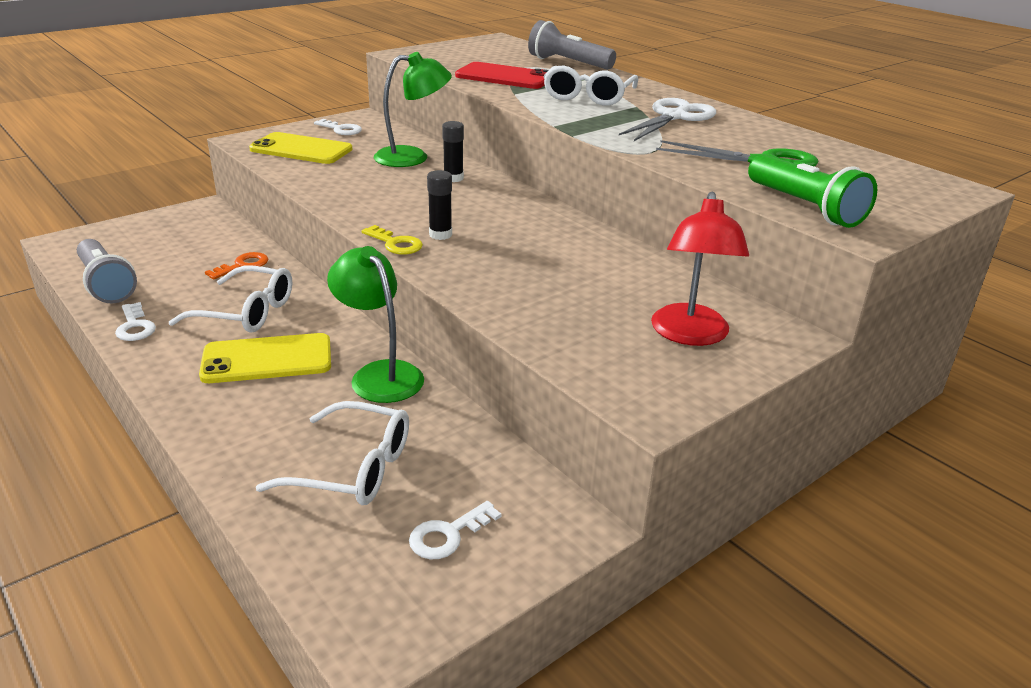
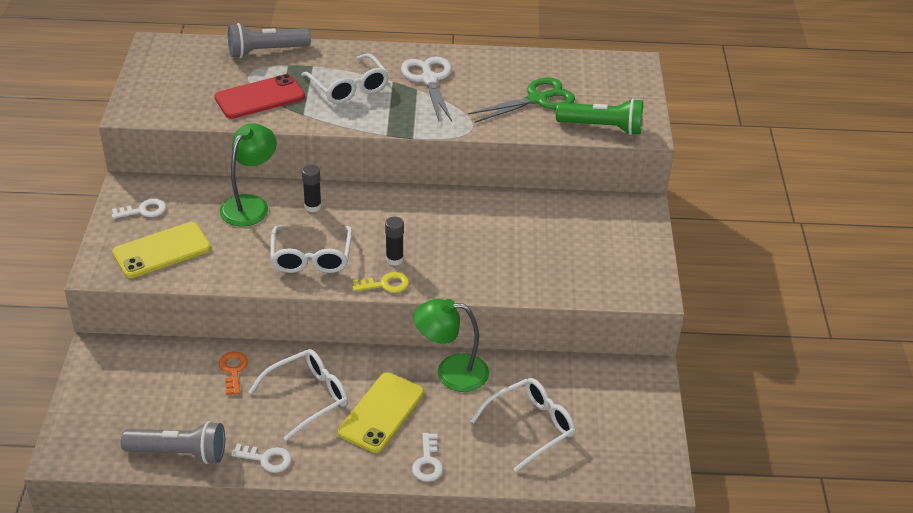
camera: 50 degrees left, 10 degrees up
(382, 201) = (311, 258): none -> white glasses
(448, 535) = (615, 418): white key -> white key (428, 462)
(690, 335) = (607, 238): red lamp -> none

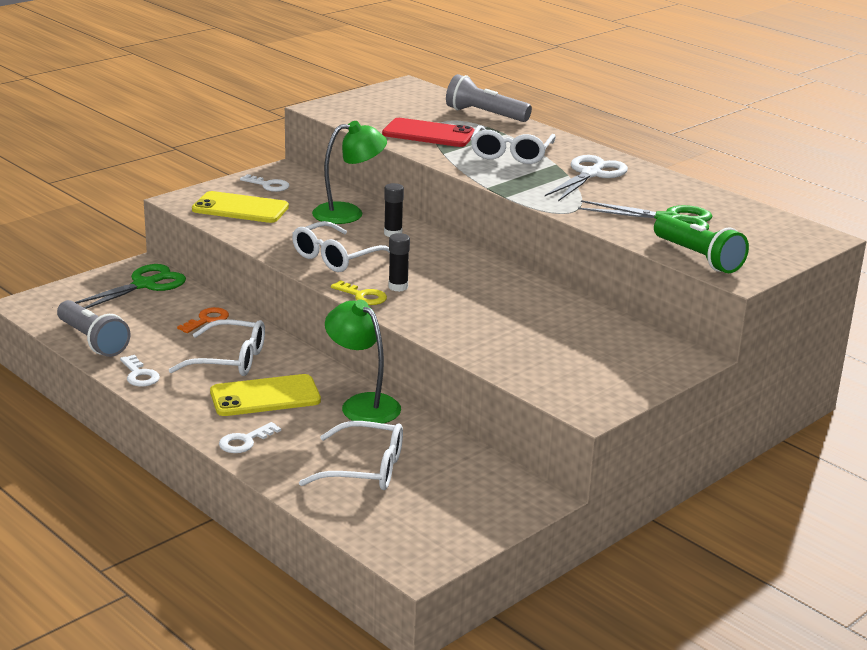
camera: 45 degrees right, 15 degrees down
(130, 368) = (144, 285): none -> green scissors

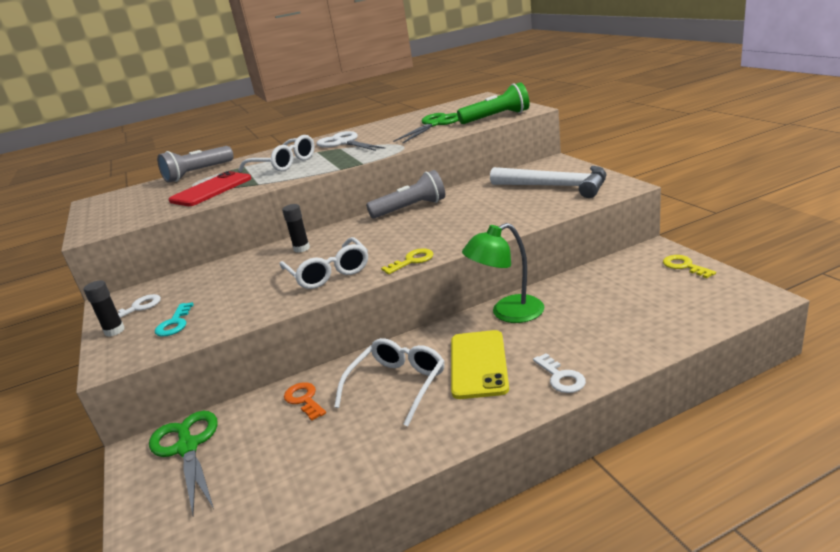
camera: 65 degrees left, 0 degrees up
(93, 341) = (297, 494): grey flashlight -> grey flashlight (411, 208)
(139, 375) = (401, 452): white key -> none
(240, 208) = (175, 323): yellow phone -> turquoise key
(348, 213) = (243, 267): green lamp -> none
(365, 469) = (615, 315): white glasses -> none
(398, 287) = (403, 246): black glue stick -> black glue stick (114, 331)
(491, 516) = (684, 266): none -> yellow key
(586, 363) = (555, 186): none -> white hammer

